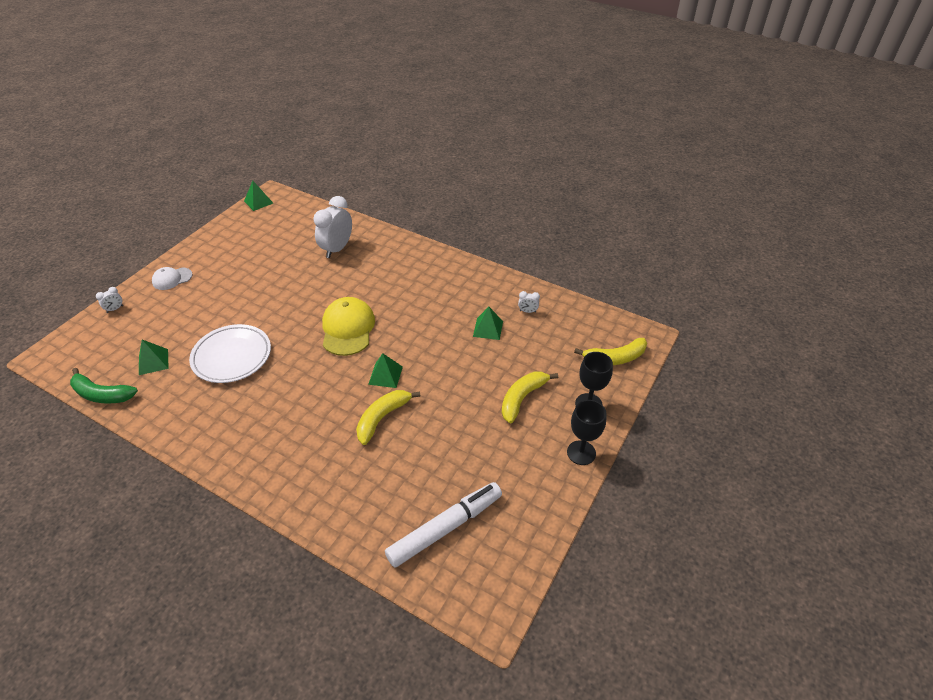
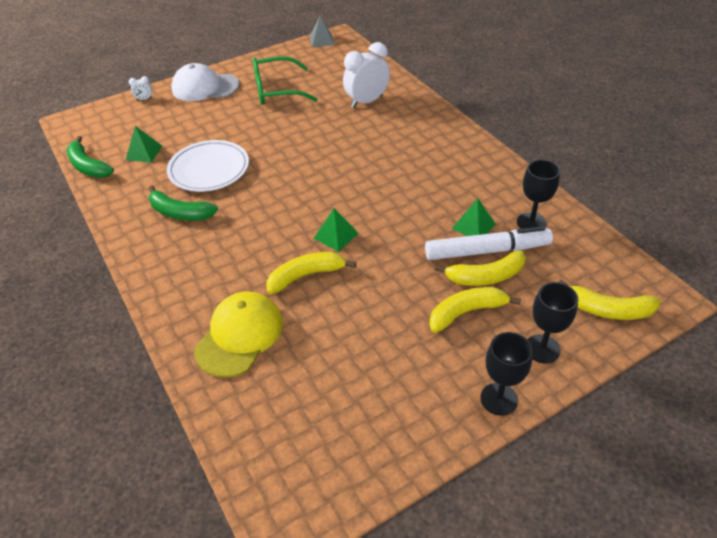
camera: 30 degrees right, 0 degrees up
(172, 279) = (205, 87): white cap -> white cap, size x1.75
(231, 405) = (180, 213): none -> green banana
(247, 261) = (277, 90): none -> green glasses
(258, 202) = (321, 40): green pyramid -> grey pyramid
(348, 328) = (328, 179): yellow cap -> yellow cap (239, 336)
(445, 528) = (297, 412): white marker -> white marker (487, 251)
(520, 365) = (485, 276): none -> yellow banana
(528, 311) = (531, 223): white clock -> black goblet

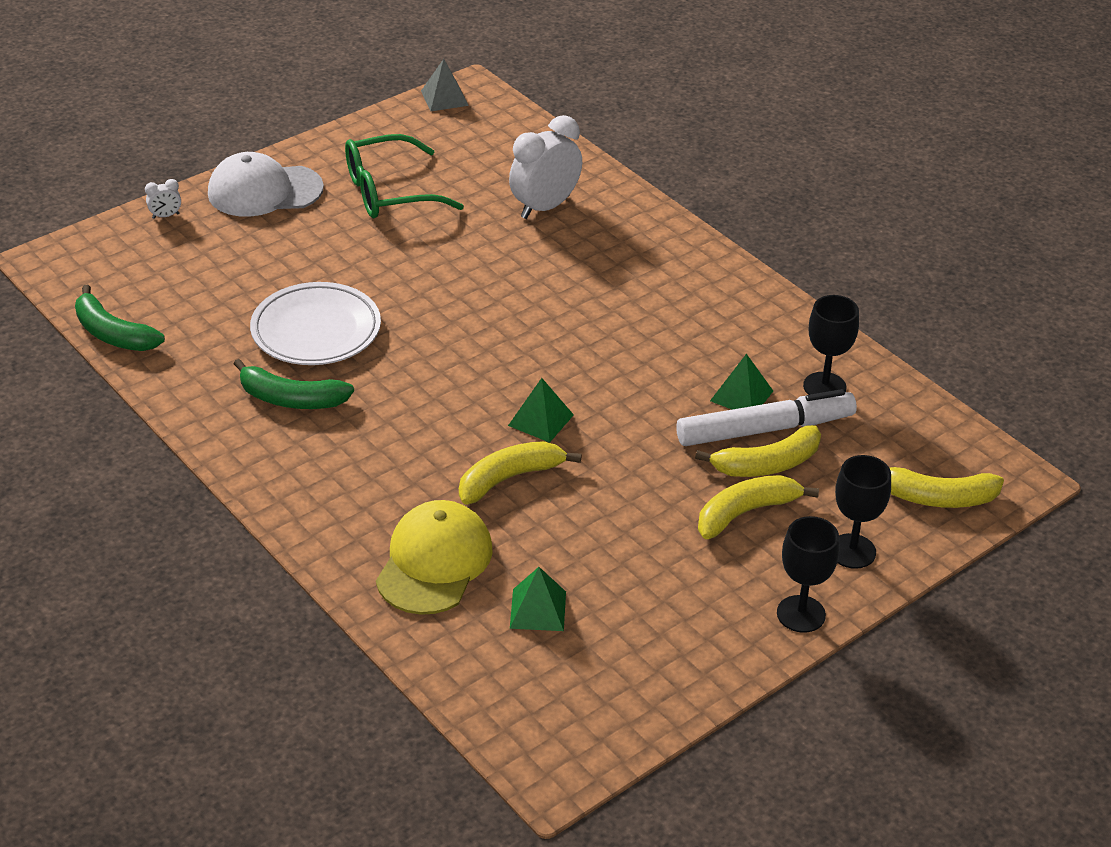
camera: 10 degrees left, 5 degrees down
(144, 152) = (199, 307): green pyramid -> green pyramid (538, 609)

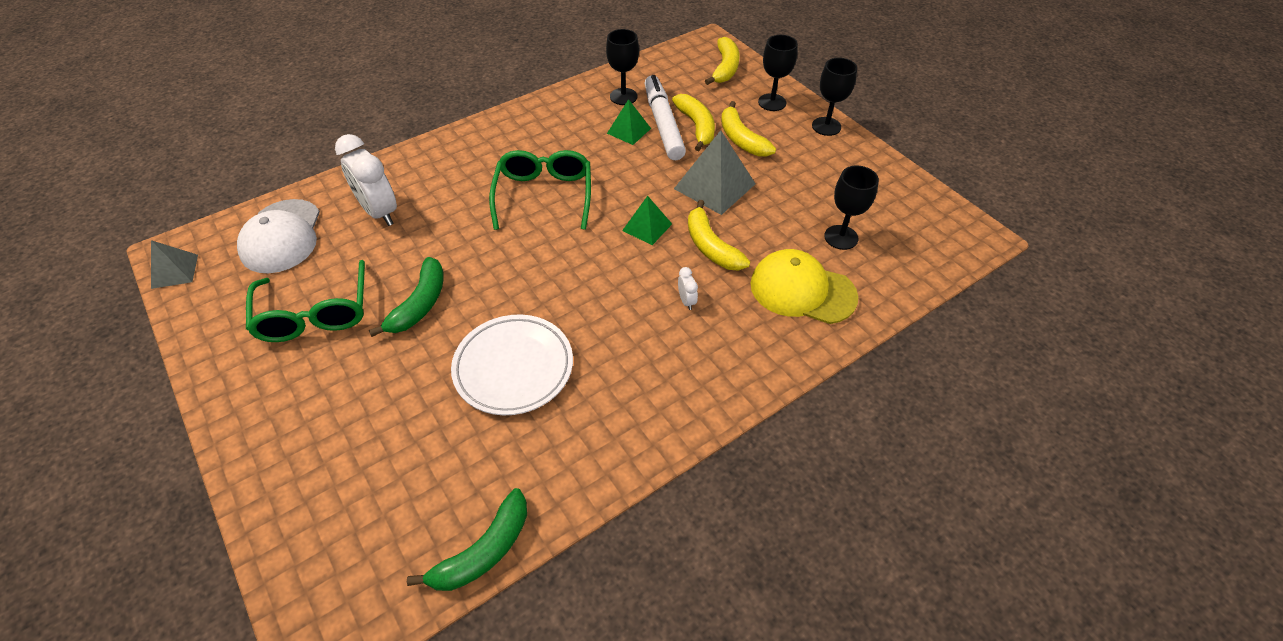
camera: 85 degrees left, 10 degrees up
(165, 216) = (278, 513): white clock -> white clock (686, 301)
(264, 191) = (269, 417): white cap -> white cap (281, 236)
(291, 399) = (608, 384): green banana -> green banana (420, 304)
(538, 609) = (841, 237): green pyramid -> black goblet
(590, 328) = (544, 196): none -> green glasses
(631, 482) = (714, 186): none -> grey pyramid

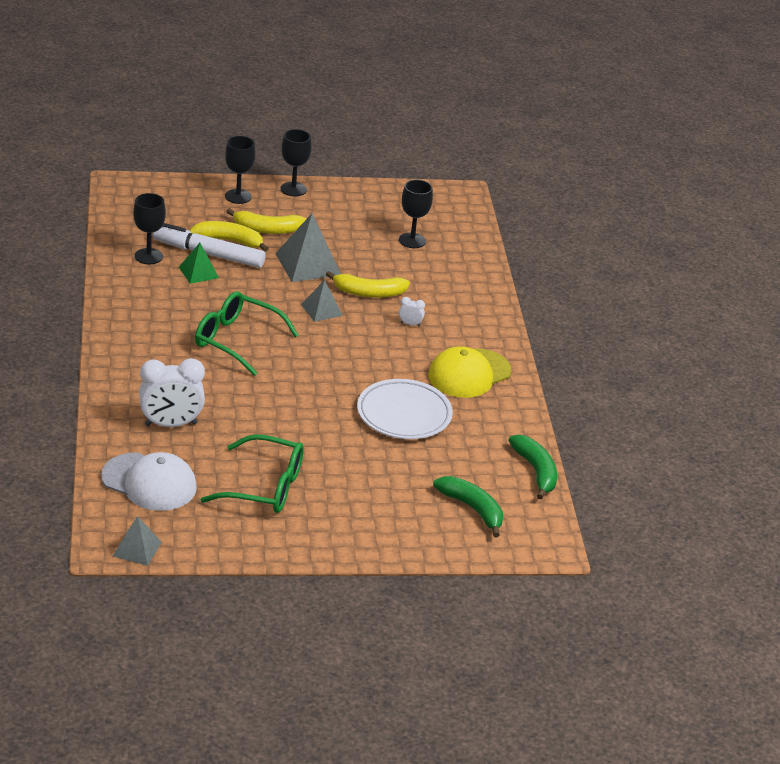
camera: 65 degrees left, 15 degrees down
(420, 304) = (302, 435): green banana -> green banana (472, 509)
(647, 227) = (321, 310): green pyramid -> grey pyramid
(725, 68) = (167, 195): yellow banana -> none
(802, 290) = (444, 277): yellow cap -> yellow cap (469, 374)

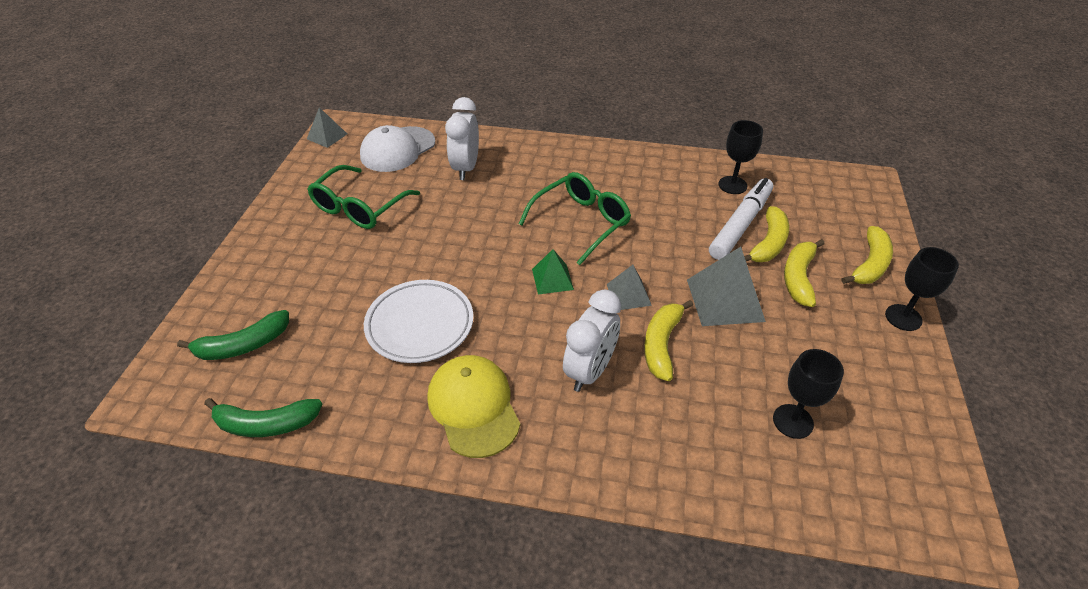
camera: 110 degrees right, 10 degrees up
(198, 272) = (704, 213): green pyramid -> green pyramid (552, 279)
(238, 196) = (870, 264): black goblet -> yellow banana
(410, 324) = (590, 371): white clock -> white clock, size x2.33

